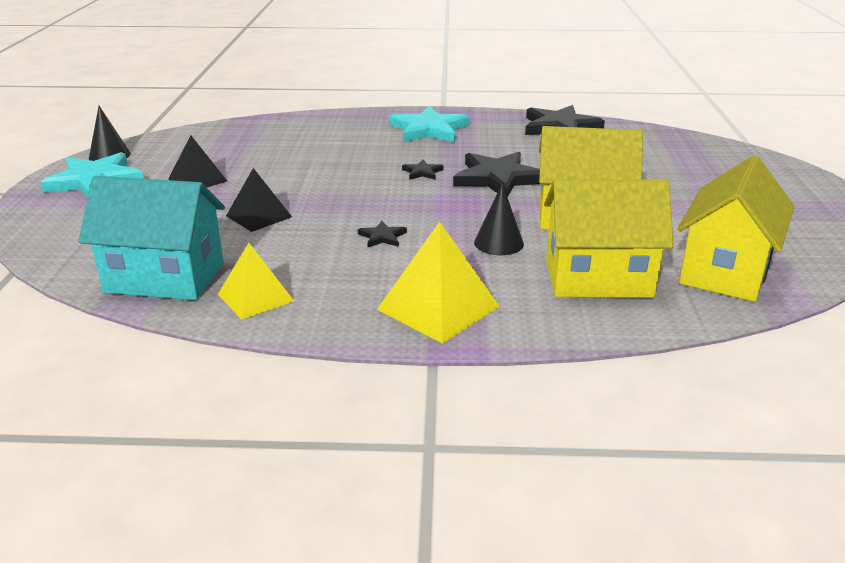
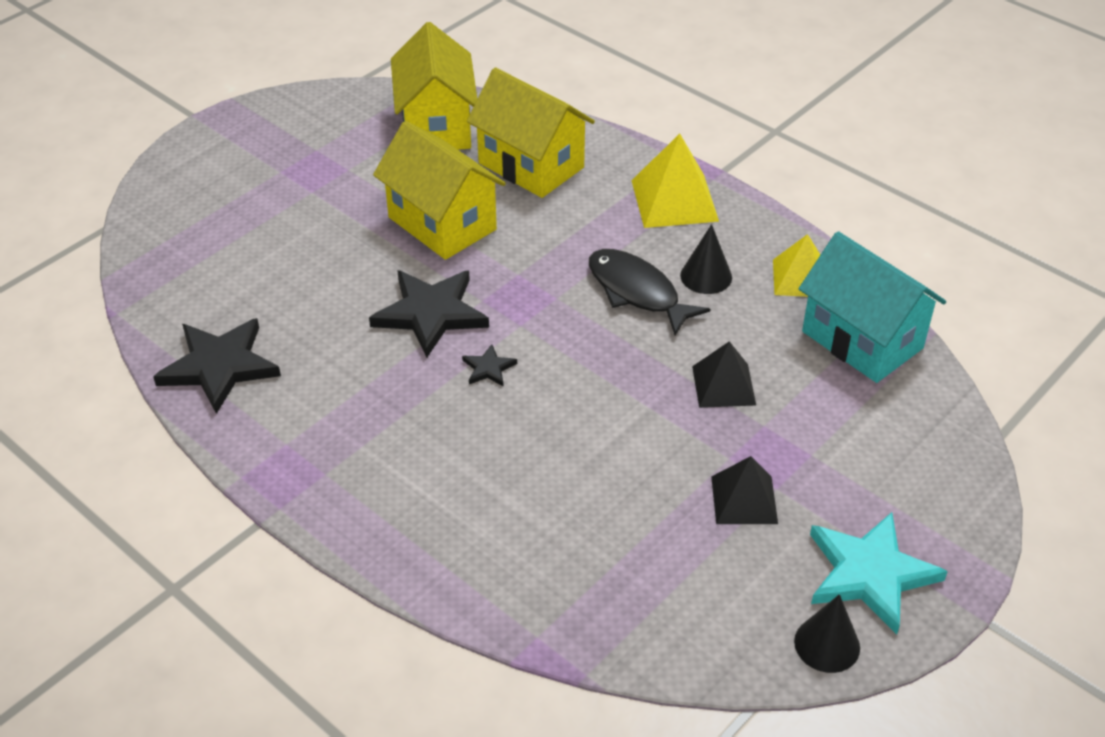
camera: 140 degrees left, 15 degrees up
(382, 237) = (637, 292): black star -> black fish
(429, 129) = (366, 458): turquoise star -> none
(498, 243) = (551, 233): black cone -> black cone (706, 276)
(725, 271) = (436, 126): yellow house -> yellow house turned 75 degrees counterclockwise

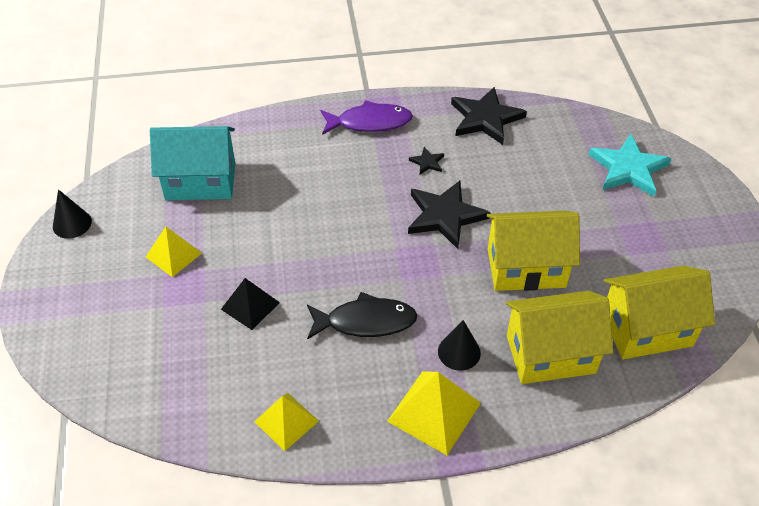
camera: 130 degrees right, 5 degrees up
(331, 470) = (370, 122): none -> purple fish
(436, 126) = (646, 329): yellow house -> yellow house turned 45 degrees counterclockwise
(488, 368) = (375, 214): black star -> black star (427, 162)
(706, 276) = (342, 369): black cone -> black cone (459, 352)
(744, 500) = (173, 255): black pyramid -> yellow pyramid
(862, 340) = (202, 406): turquoise house -> turquoise house (200, 181)
(870, 573) = (77, 269): turquoise star -> turquoise star (628, 168)

